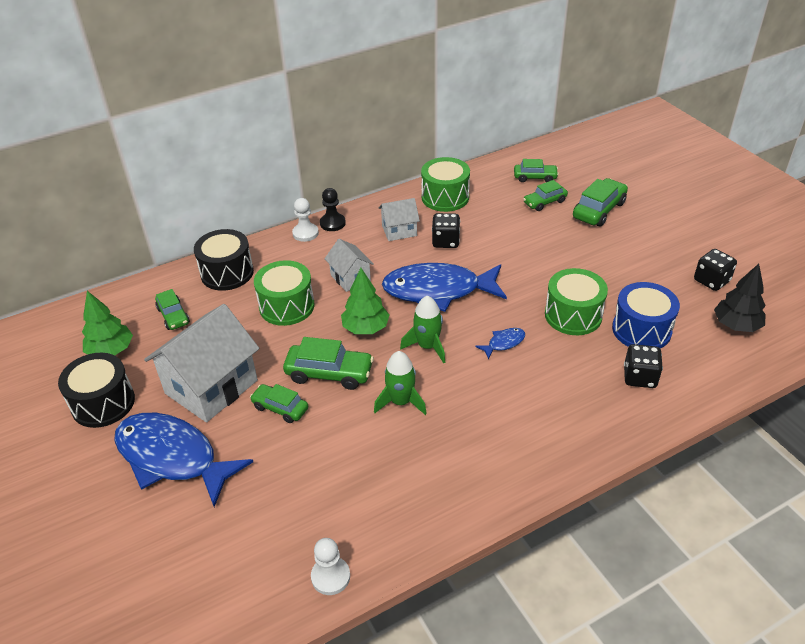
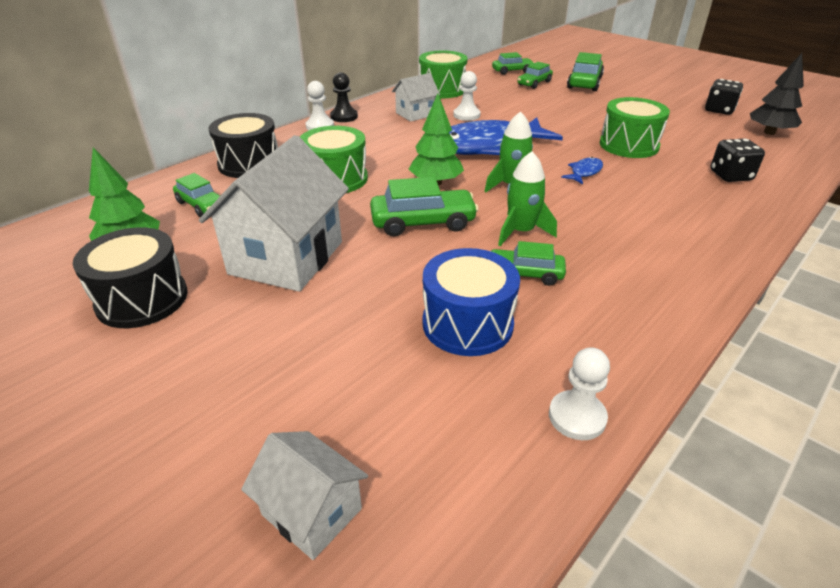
camera: 20 degrees left, 5 degrees down
(172, 457) = (272, 336): blue fish -> none
(280, 408) = (386, 261): green car -> green car (525, 274)
(350, 278) = (391, 150): white house -> white house (311, 511)
(445, 241) = (466, 115): black dice -> white pawn
(641, 330) = (697, 146): blue drum -> blue drum (467, 323)

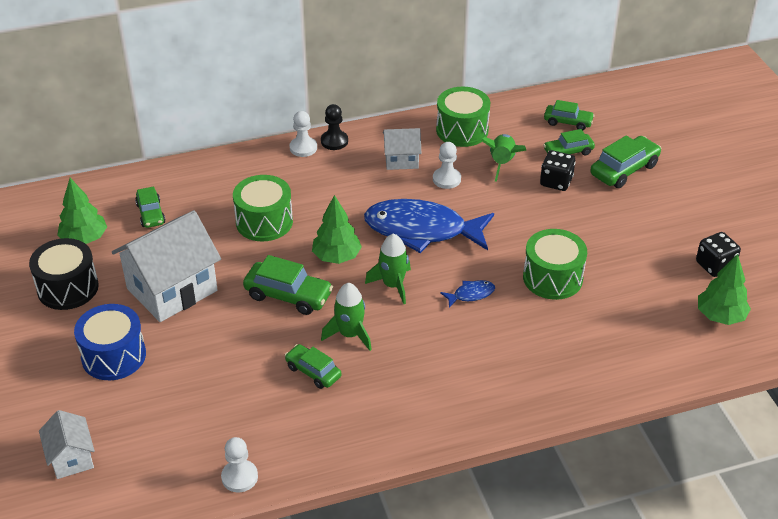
camera: 30 degrees right, 5 degrees up
(249, 164) = (213, 178): black drum -> none
(467, 323) = (238, 392): blue drum -> blue drum (114, 356)
(496, 98) = (502, 163): none -> green rocket
(730, 176) = (596, 351): black dice -> black dice (556, 182)
(769, 132) = (720, 316): black tree -> green tree

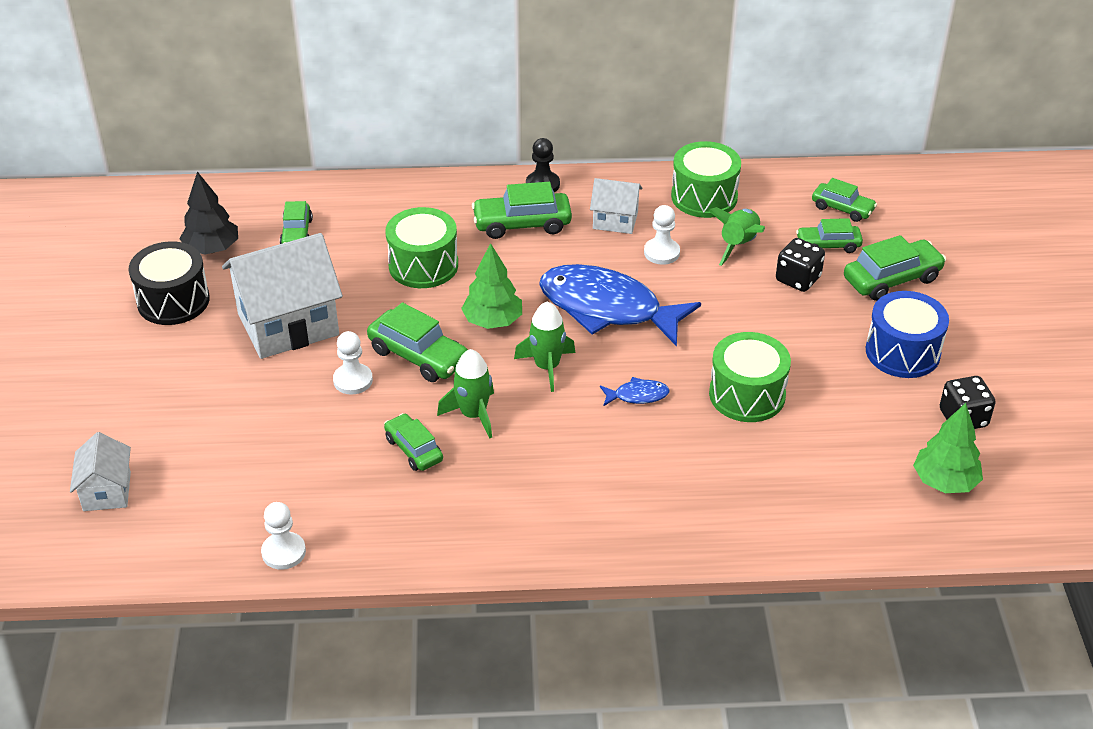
camera: 15 degrees right, 0 degrees up
(84, 239) = (212, 249): green tree -> black tree
(114, 356) = (195, 387): blue drum -> blue drum (902, 352)
(303, 148) = (502, 186): white pawn -> white pawn (353, 380)
(330, 175) = (522, 224): none -> green car

